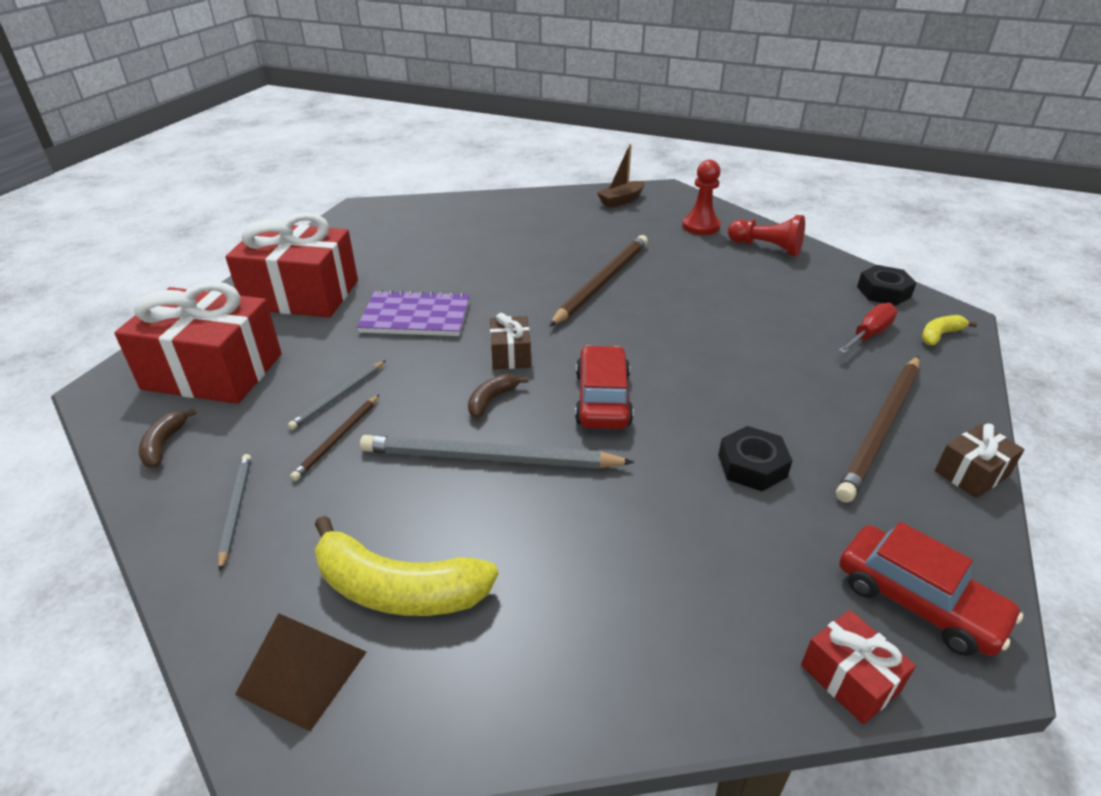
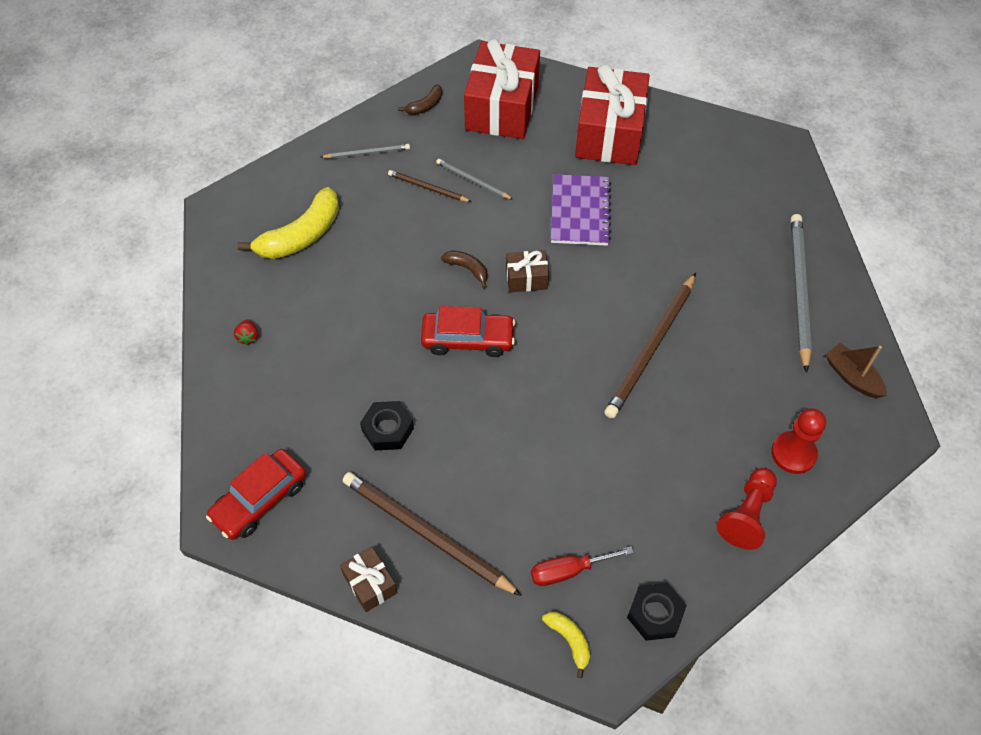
camera: 90 degrees right, 20 degrees up
(164, 445) = (425, 106): brown banana -> brown banana turned 135 degrees clockwise
(302, 672) = (256, 204): brown pyramid -> none
(398, 589) = (301, 235): yellow banana -> yellow banana turned 150 degrees counterclockwise
(489, 458) = (404, 271): grey pencil -> grey pencil (799, 290)
(602, 282) = (651, 348): brown pencil -> brown pencil turned 90 degrees clockwise
(620, 651) = (248, 337): none -> red strawberry
(850, 678) = (215, 445): red gift -> none
(869, 334) = (568, 570): red screwdriver -> red screwdriver turned 120 degrees clockwise

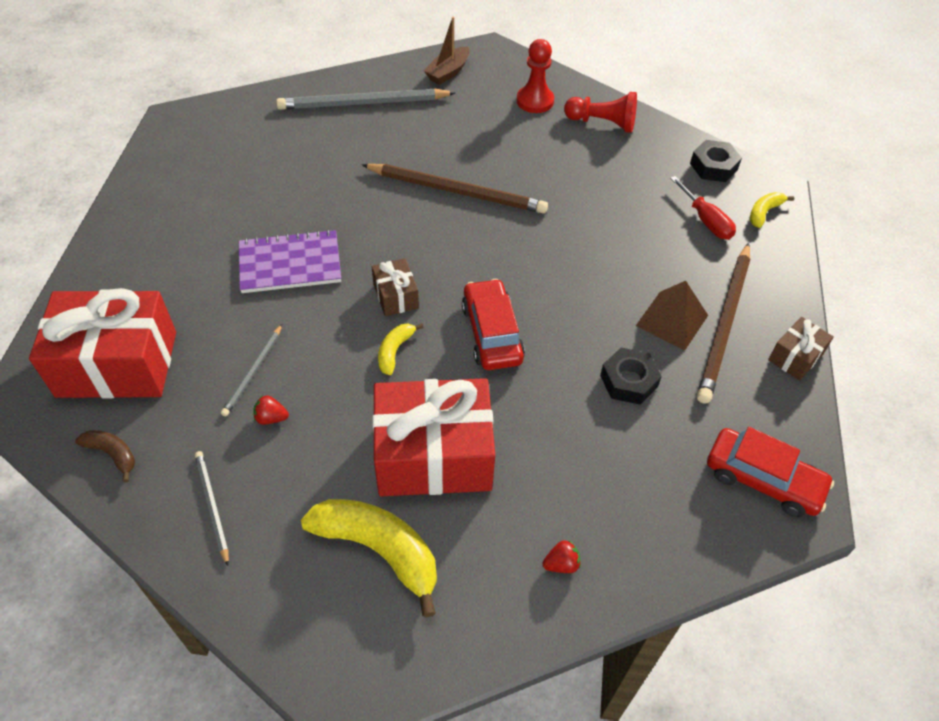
camera: 105 degrees left, 5 degrees down
(427, 188) = (271, 418): brown pencil -> red strawberry
(443, 488) = (672, 320): none -> brown pyramid
(467, 269) = (395, 351): brown banana -> yellow banana
(609, 133) = (162, 253): red gift -> red gift (433, 455)

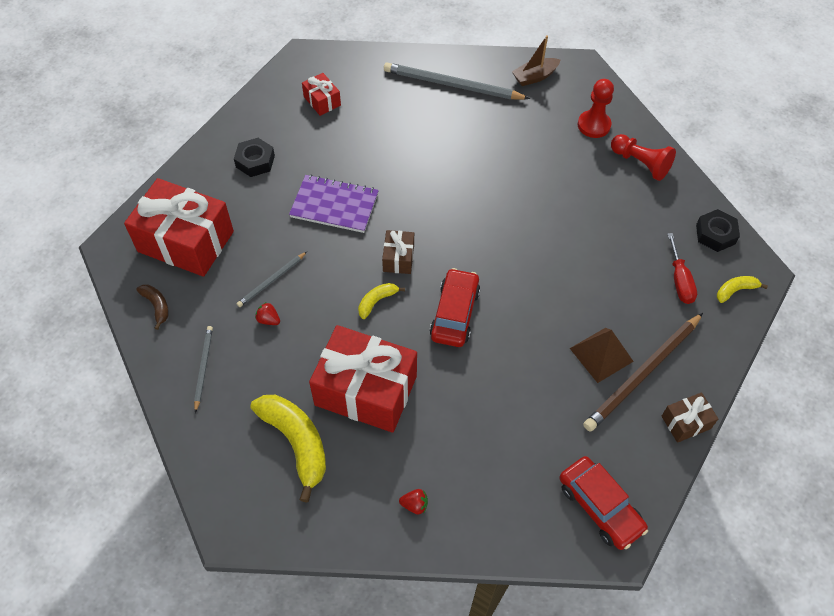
camera: 25 degrees right, 5 degrees up
(219, 159) = (322, 101): none -> red gift
(457, 191) = (488, 187): brown pencil -> none
(629, 381) = (539, 390): black nut -> black nut (255, 161)

